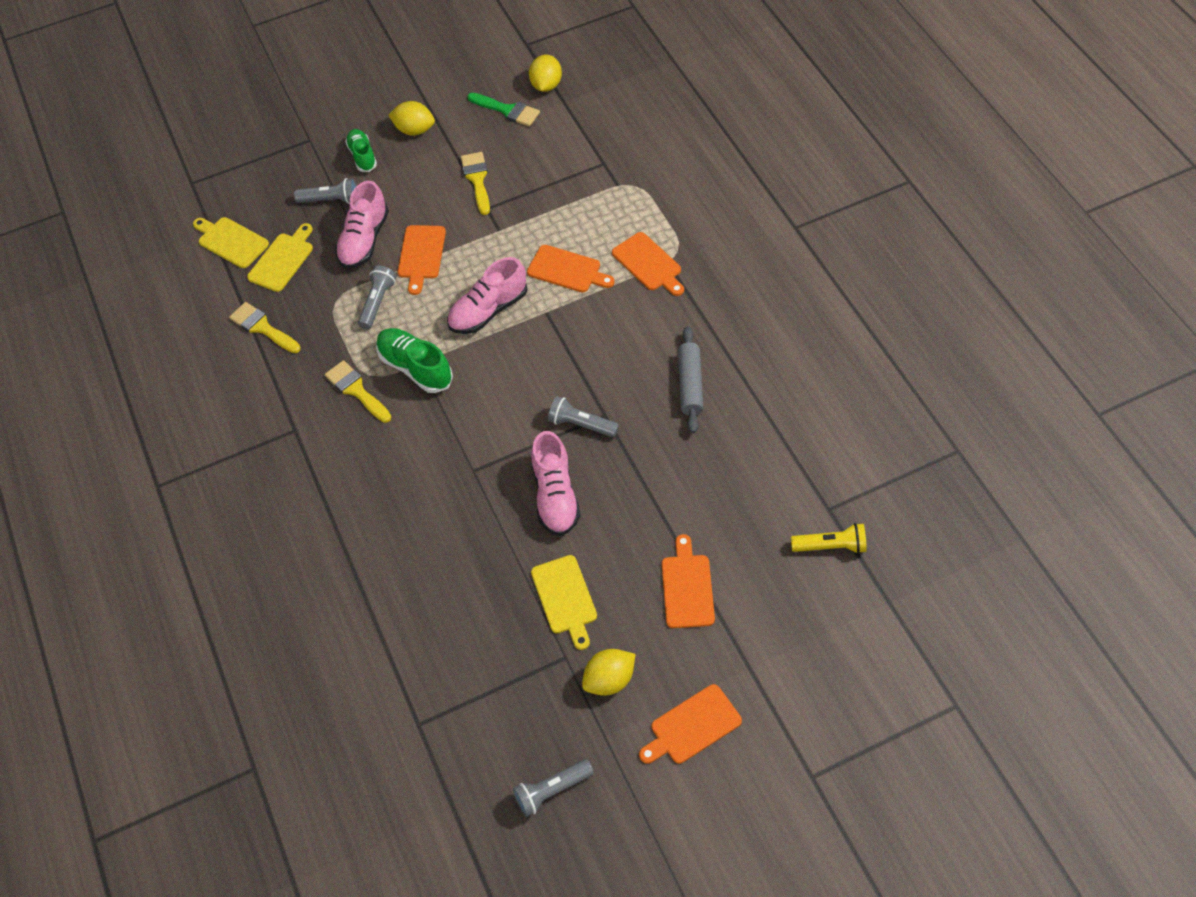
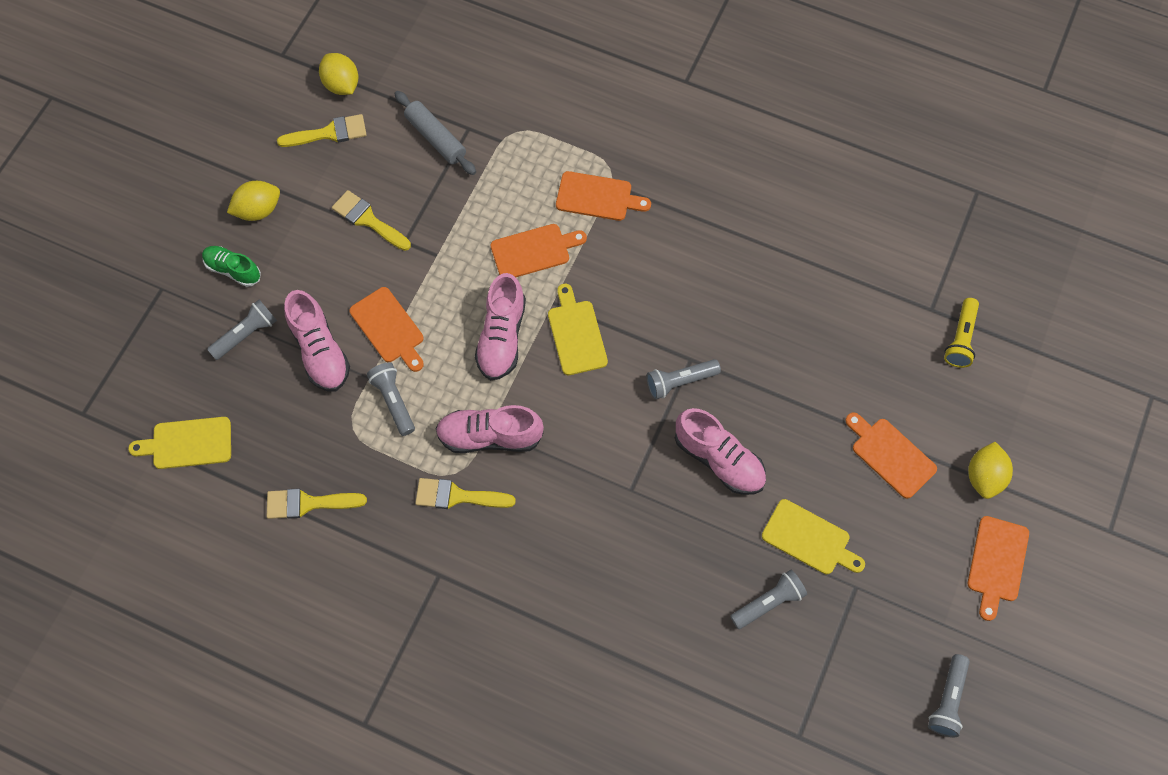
camera: 45 degrees left, 10 degrees up
(282, 260) = (259, 425): yellow cutting board -> yellow cutting board (576, 334)
(415, 368) = (489, 436): green shoe -> pink shoe
(491, 618) = (768, 603): none -> grey flashlight
(507, 110) = (329, 133): green brush -> yellow brush
(609, 680) = (905, 577): yellow lemon -> yellow lemon (984, 477)
(690, 384) = (733, 282): grey rolling pin -> grey rolling pin (435, 138)
(831, 546) = (960, 339): yellow flashlight -> yellow flashlight turned 150 degrees clockwise

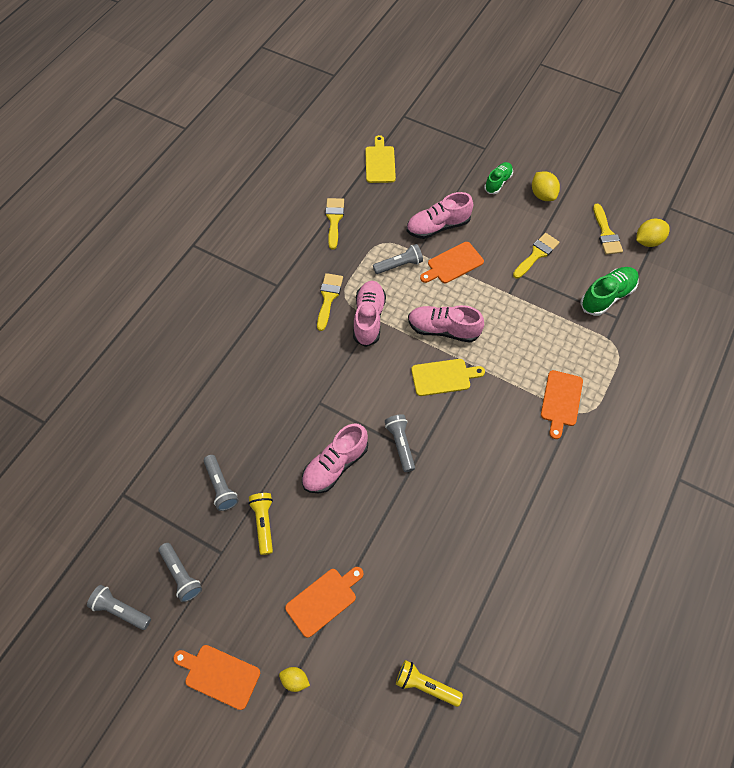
camera: 95 degrees right, 5 degrees down
(246, 334) = (451, 189): grey flashlight -> grey flashlight (181, 575)
(435, 138) = (607, 296): grey rolling pin -> green shoe
(534, 251) = (513, 354): orange cutting board -> none
(809, 539) = (264, 523): yellow cutting board -> yellow flashlight
(984, 477) = (295, 680): yellow lemon -> yellow lemon, size x0.62

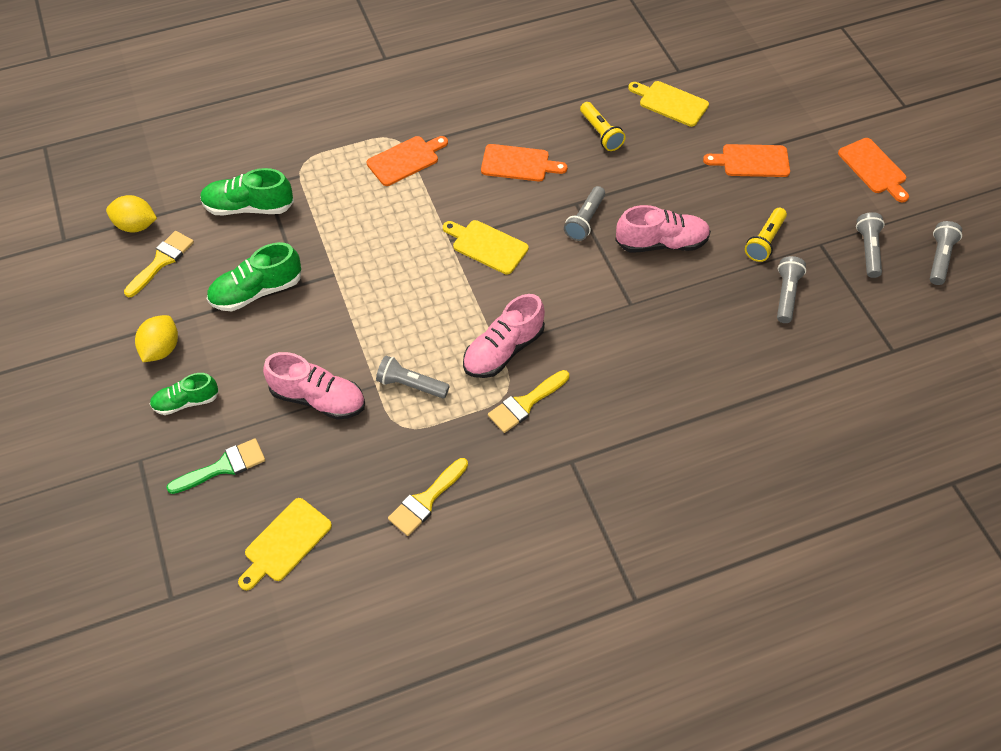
camera: 140 degrees left, 5 degrees down
(121, 610) = (939, 258): grey flashlight -> grey flashlight turned 135 degrees counterclockwise
(295, 680) = (812, 131): yellow lemon -> none
(425, 685) = (713, 74): yellow flashlight -> yellow flashlight (600, 133)
(433, 615) = (670, 103): none -> yellow cutting board
(443, 329) = (440, 286): pink shoe -> none
(444, 170) = (223, 466): none -> green brush
(453, 264) = (353, 344): orange cutting board -> orange cutting board (518, 163)
(536, 254) = (257, 291): yellow brush -> green shoe

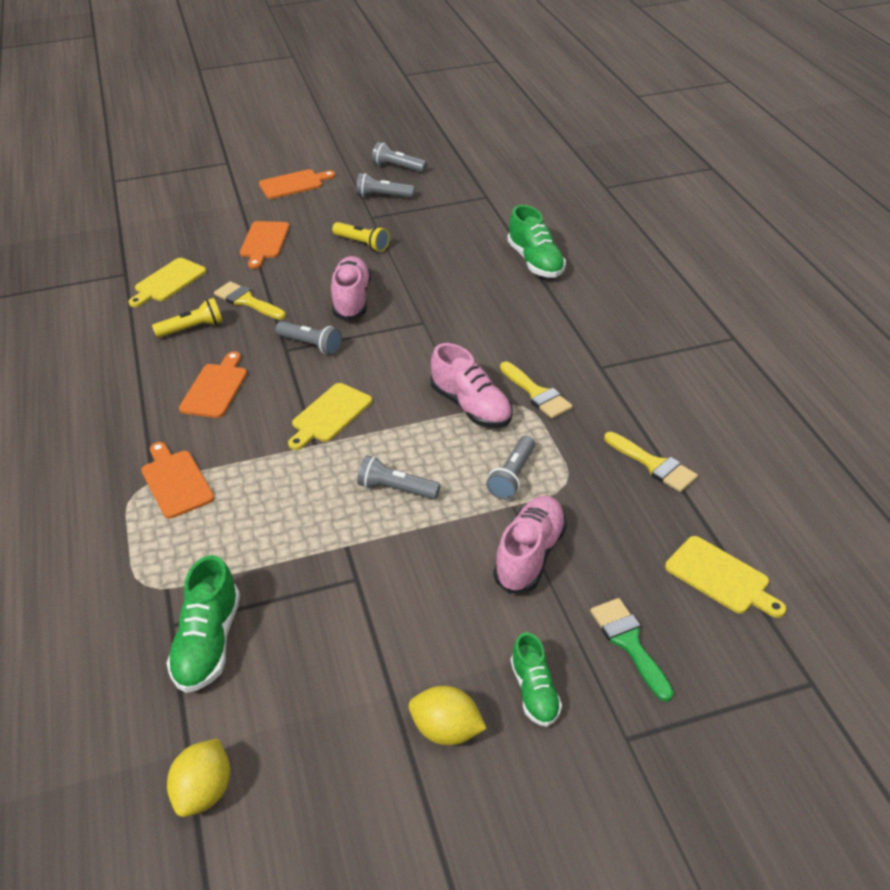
camera: 85 degrees left, 15 degrees down
(162, 261) = (285, 747): yellow brush -> yellow brush (247, 301)
(257, 291) = (361, 625): green shoe -> green shoe (535, 262)
(786, 295) = (424, 238): grey flashlight -> grey flashlight (396, 489)

